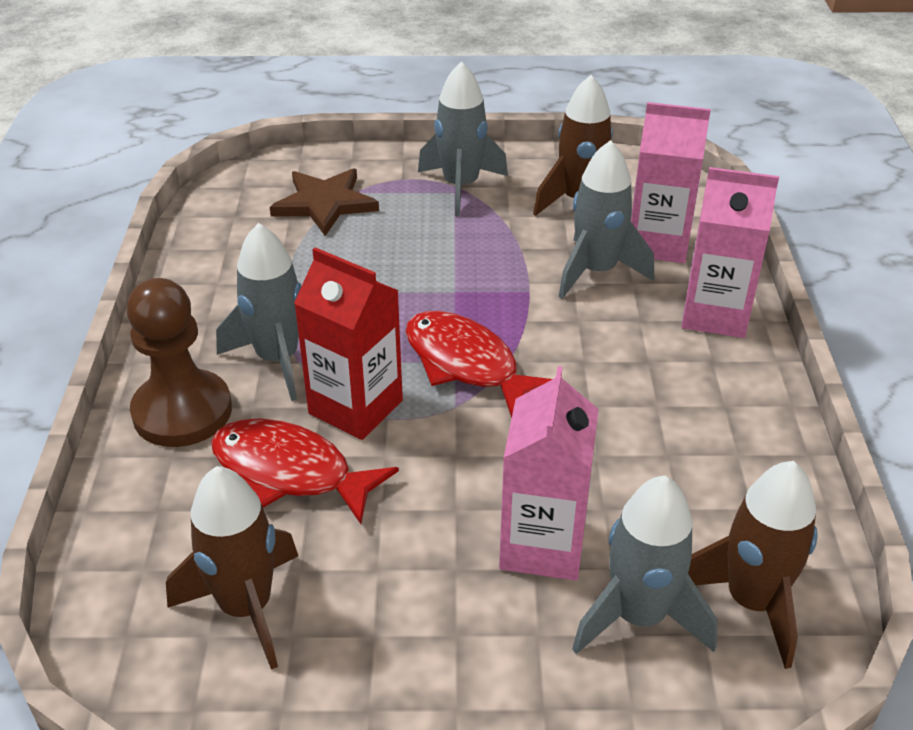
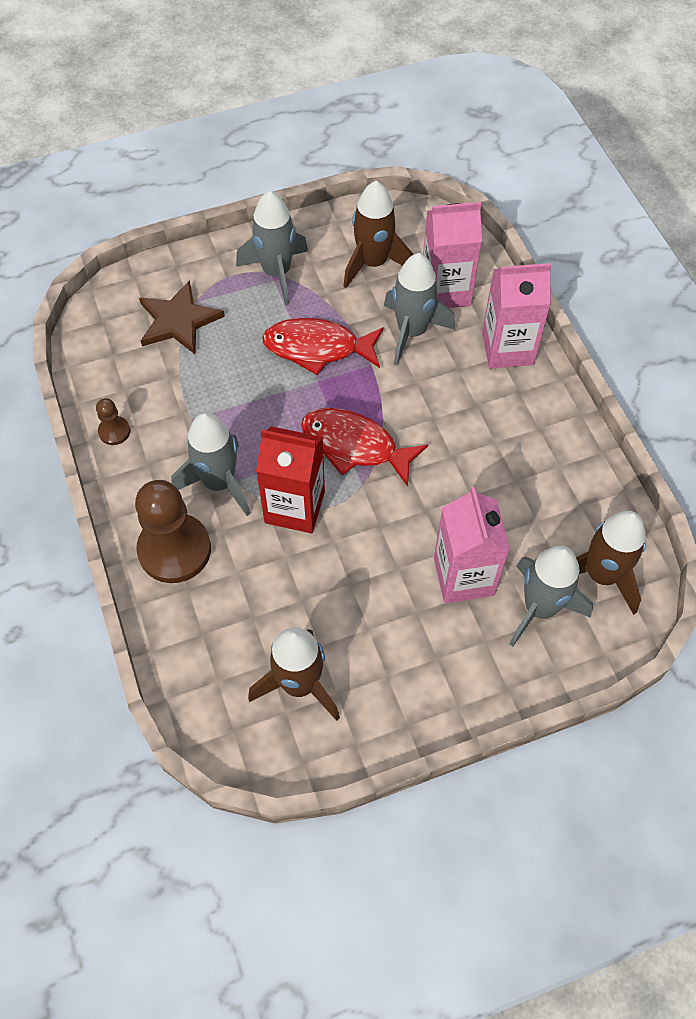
camera: 20 degrees left, 20 degrees up
(190, 282) = (114, 431): none -> brown pawn
(290, 472) = (276, 575): red fish -> red fish (317, 348)

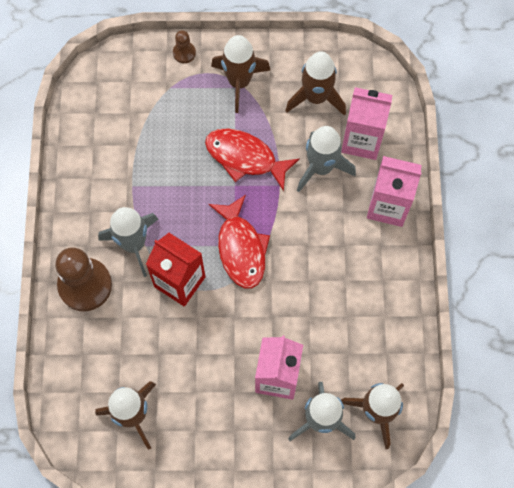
camera: 20 degrees right, 10 degrees up
(114, 431) = (75, 177): brown pawn -> brown pawn (184, 53)
(178, 321) = (151, 100): brown star -> none
(276, 273) = (239, 82): grey rocket -> brown rocket
(355, 446) = (241, 248): red fish -> red fish turned 150 degrees counterclockwise

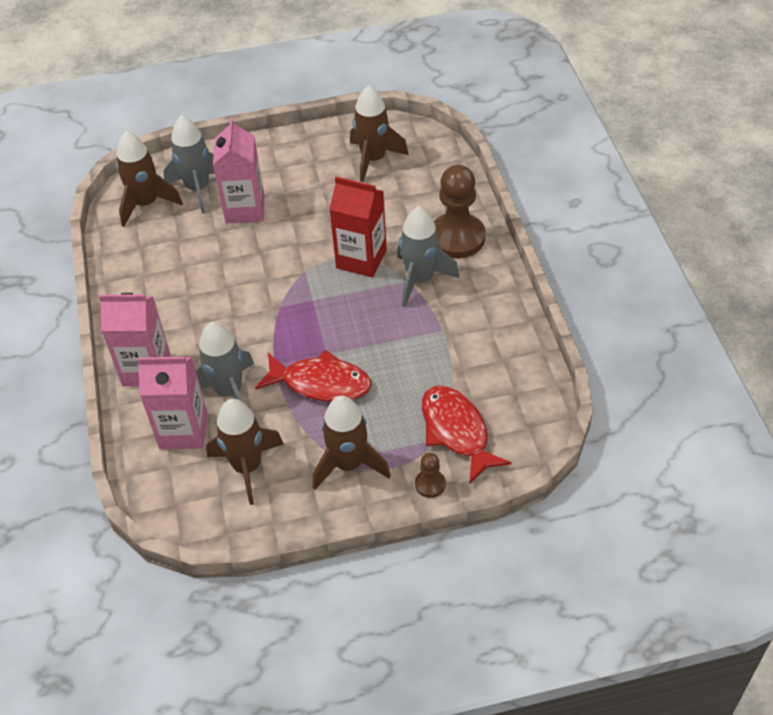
camera: 170 degrees right, 20 degrees down
(241, 248) = (304, 299): red fish -> red fish (456, 431)

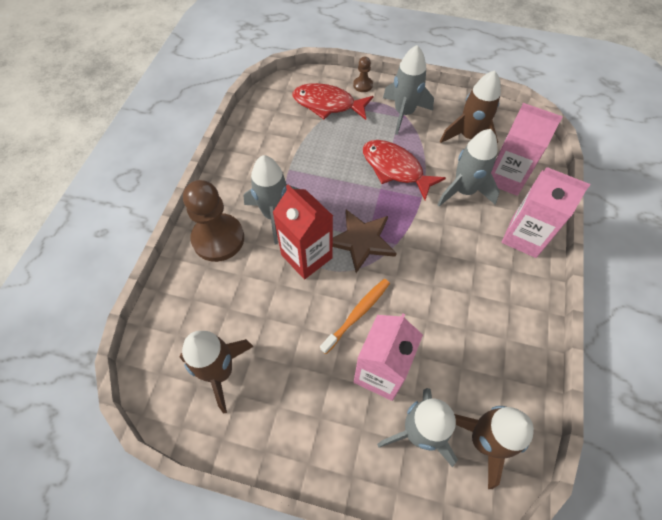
camera: 155 degrees left, 10 degrees up
(286, 237) = (357, 314): none -> orange toothbrush
(316, 294) = (362, 241): none -> brown star
(349, 464) = (404, 113): brown rocket -> grey rocket
(456, 431) = (328, 104): red fish -> red fish turned 105 degrees clockwise

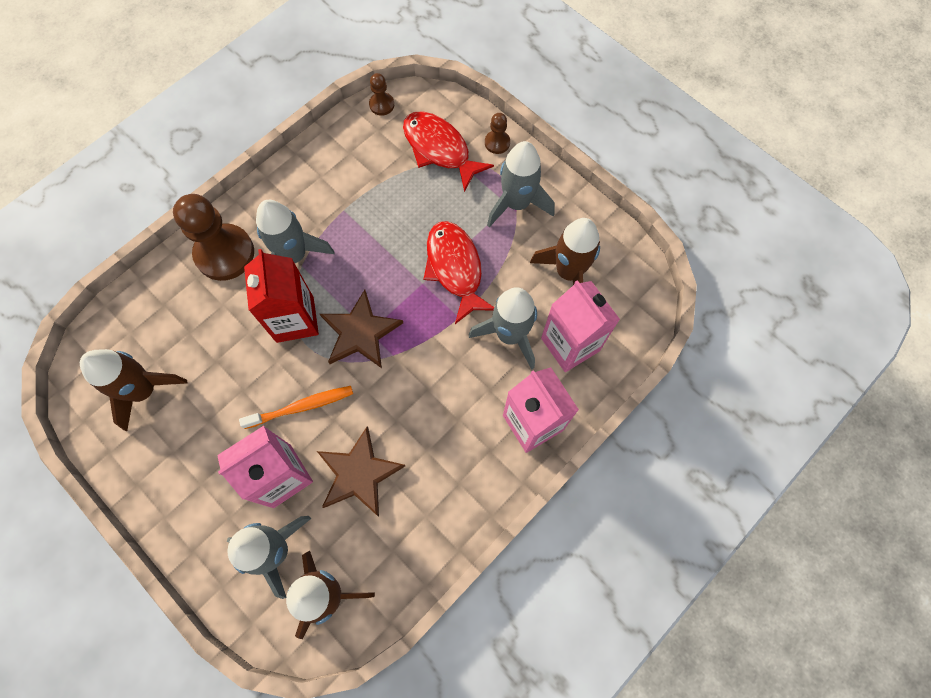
camera: 30 degrees right, 10 degrees up
(267, 95) = (381, 105): none -> brown pawn
(436, 337) = (359, 473): none -> brown star

